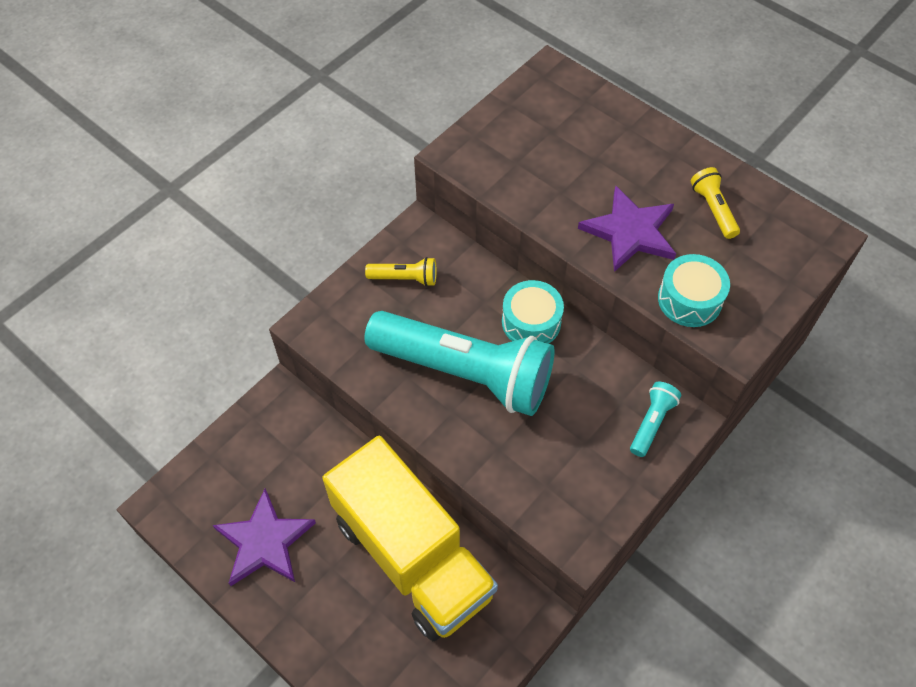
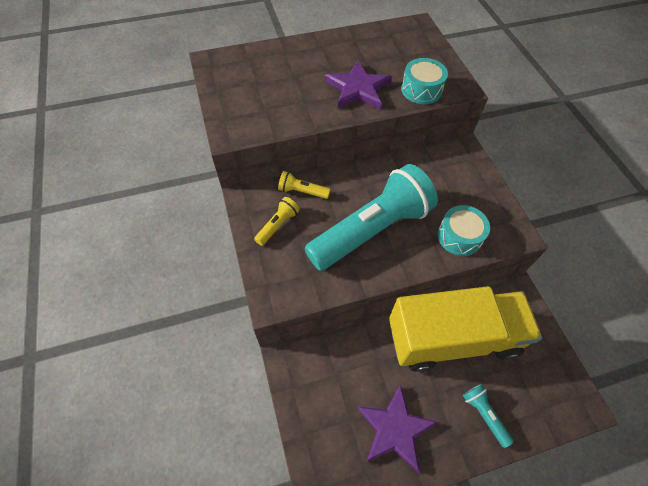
camera: 60 degrees left, 0 degrees up
(531, 322) = (358, 179): turquoise drum -> turquoise drum (459, 236)
(652, 423) = (459, 162): turquoise flashlight -> turquoise flashlight (484, 414)
(713, 209) = (369, 51): yellow flashlight -> yellow flashlight (302, 191)

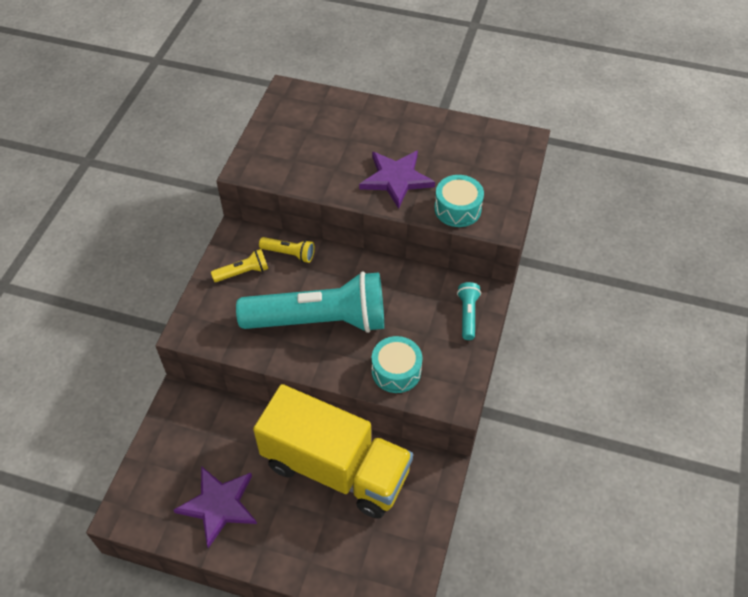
camera: 35 degrees right, 5 degrees down
(302, 191) = (289, 254): yellow flashlight -> yellow flashlight turned 150 degrees clockwise
(484, 414) = (304, 545): turquoise flashlight -> turquoise flashlight (468, 315)

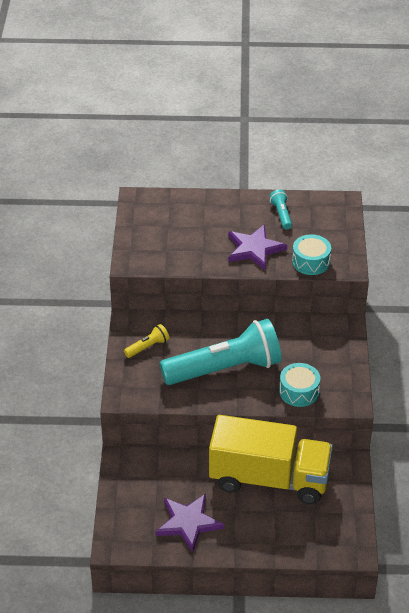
camera: 15 degrees left, 10 degrees down
(289, 254) = (179, 326): yellow flashlight -> none
(468, 315) = (339, 342): turquoise flashlight -> turquoise flashlight (281, 214)

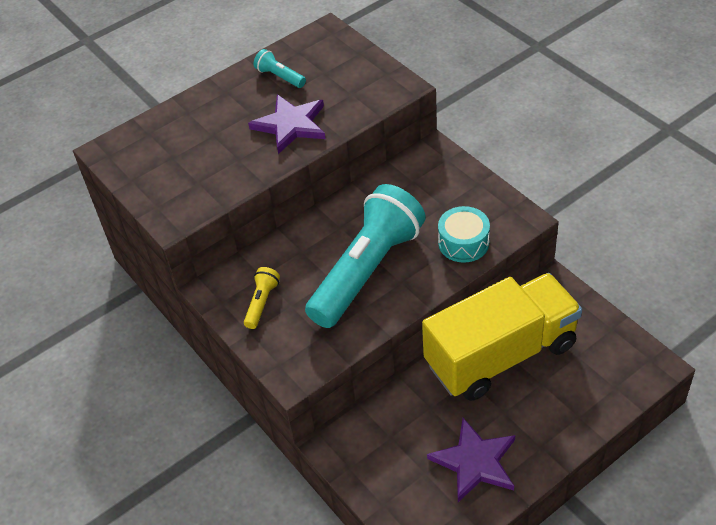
camera: 35 degrees left, 5 degrees up
(311, 262) = (361, 103): turquoise drum -> none

